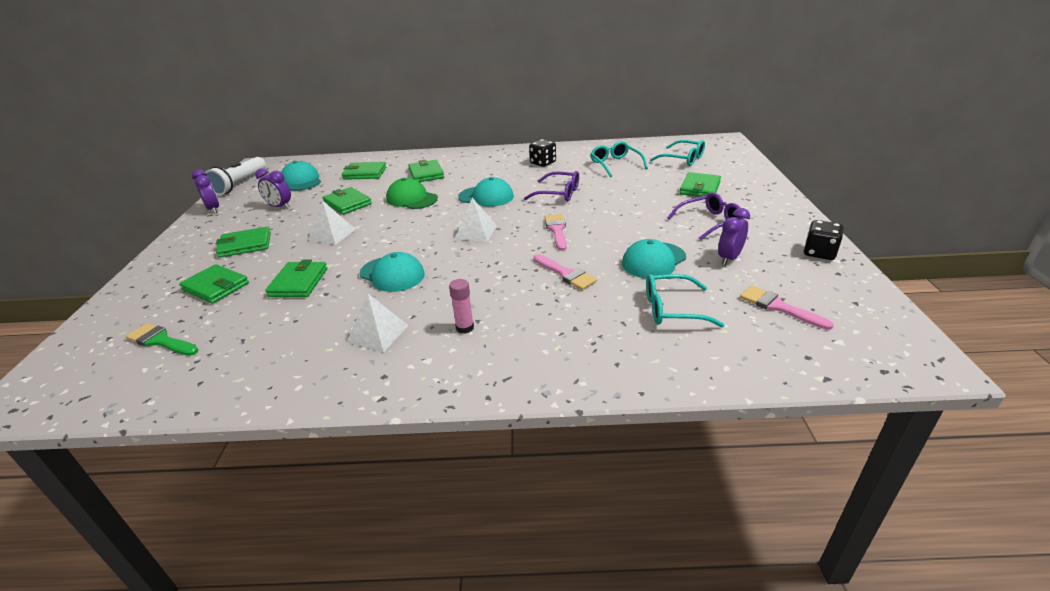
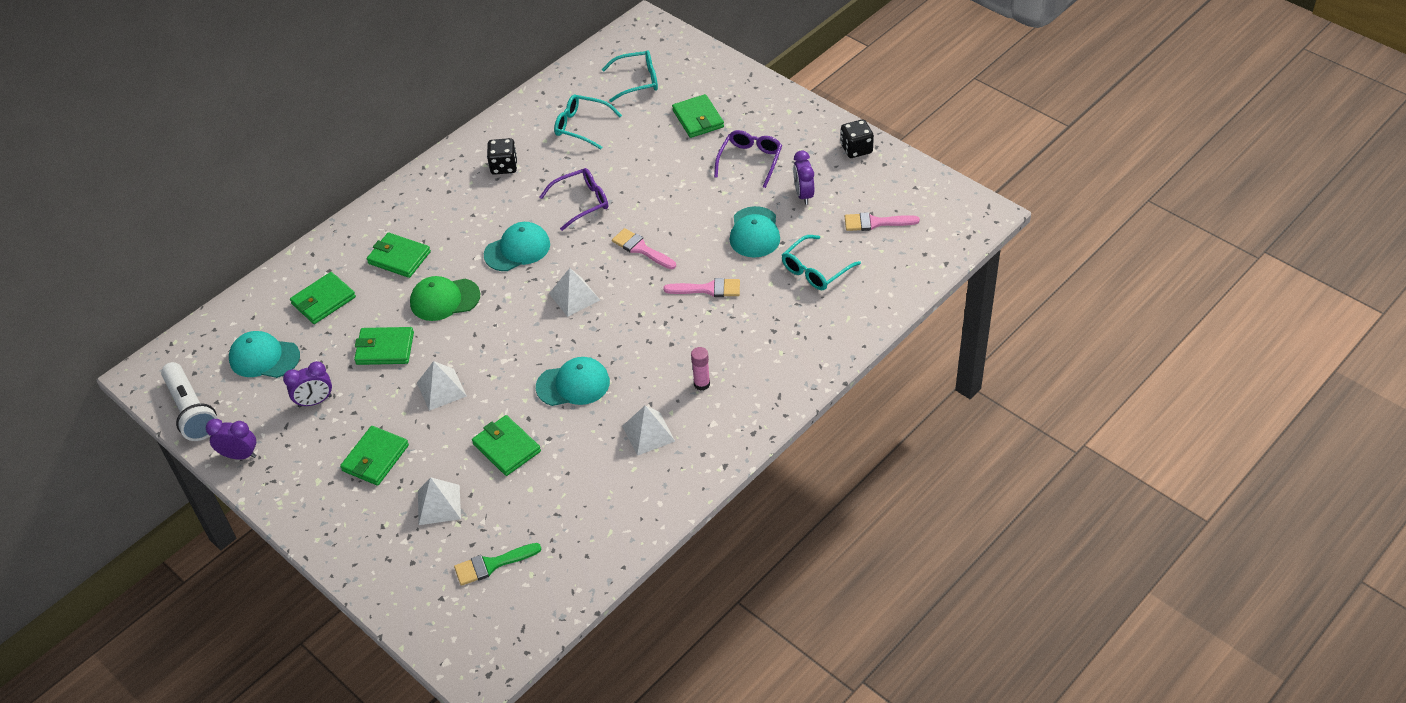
camera: 45 degrees left, 15 degrees up
(216, 287) = (439, 505): green wallet -> white pyramid

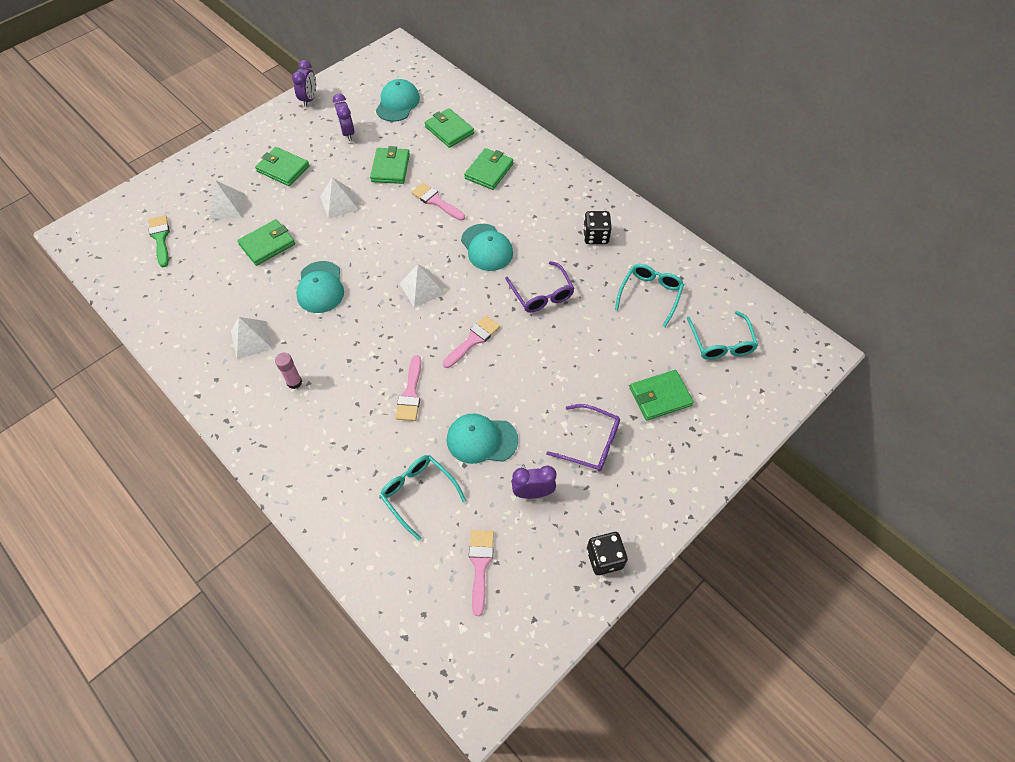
camera: 90 degrees right, 10 degrees up
(191, 411) = (357, 72): white flashlight -> none
(444, 299) = (436, 201): green cap -> pink brush

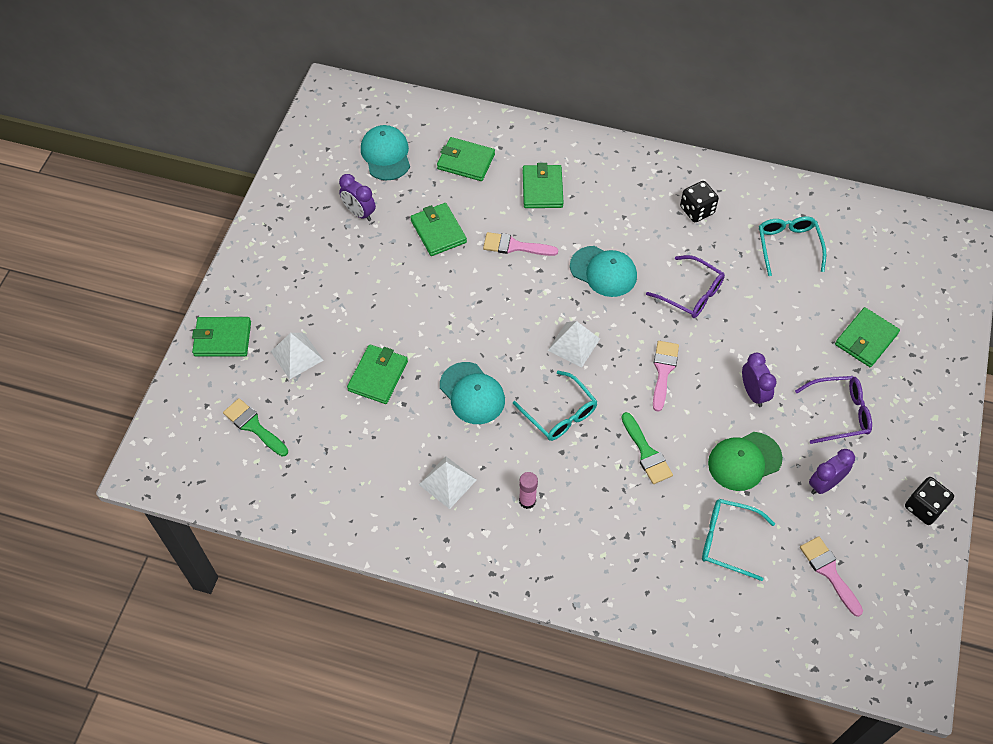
camera: 30 degrees left, 0 degrees up
(283, 169) = (323, 285): green wallet -> green wallet (222, 339)
(309, 99) = (283, 192): purple clock -> purple clock (753, 393)
(339, 203) = (416, 295): white pyramid -> none
(410, 393) = (646, 453): pink brush -> green brush
(481, 440) = (744, 461): turquoise cap -> green cap
(721, 343) = (881, 262): turquoise glasses -> turquoise glasses (560, 414)

